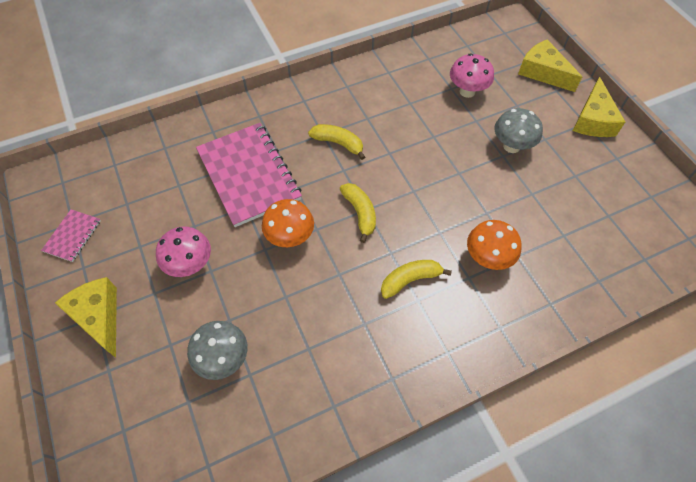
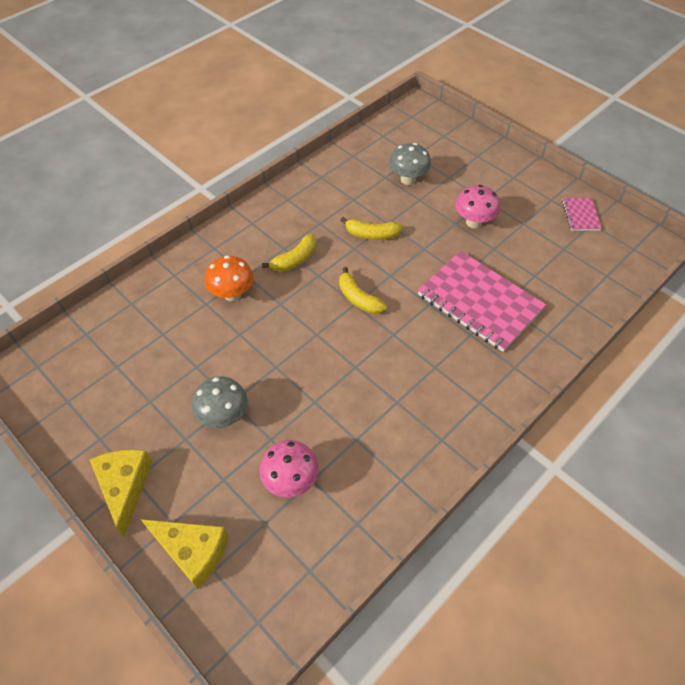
camera: 160 degrees right, 5 degrees down
(99, 317) = (510, 177): yellow cheese -> none
(290, 237) = (408, 262): orange mushroom -> none
(338, 143) = (413, 361): yellow banana -> yellow banana (371, 234)

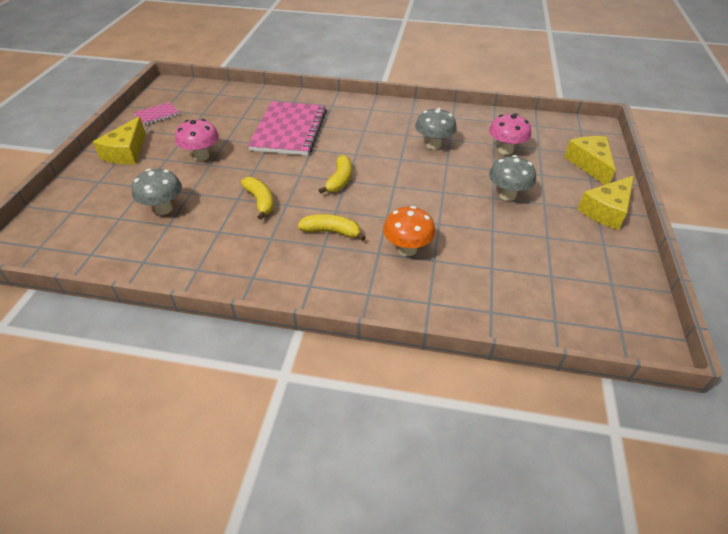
camera: 125 degrees left, 10 degrees down
(357, 414) = (433, 145): none -> grey mushroom
(516, 180) = (126, 152): none -> yellow cheese

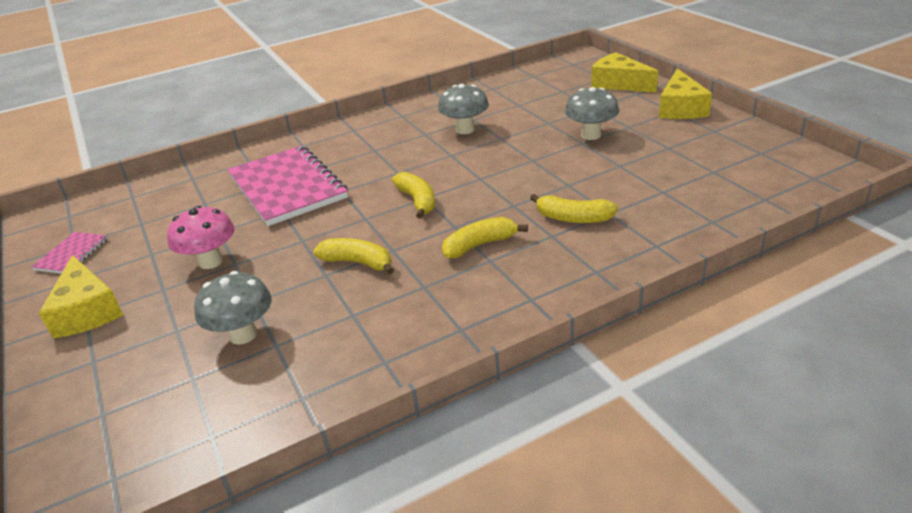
camera: 35 degrees left, 10 degrees down
(407, 249) = (573, 218): orange mushroom -> yellow banana
(505, 150) = (536, 104): pink mushroom -> none

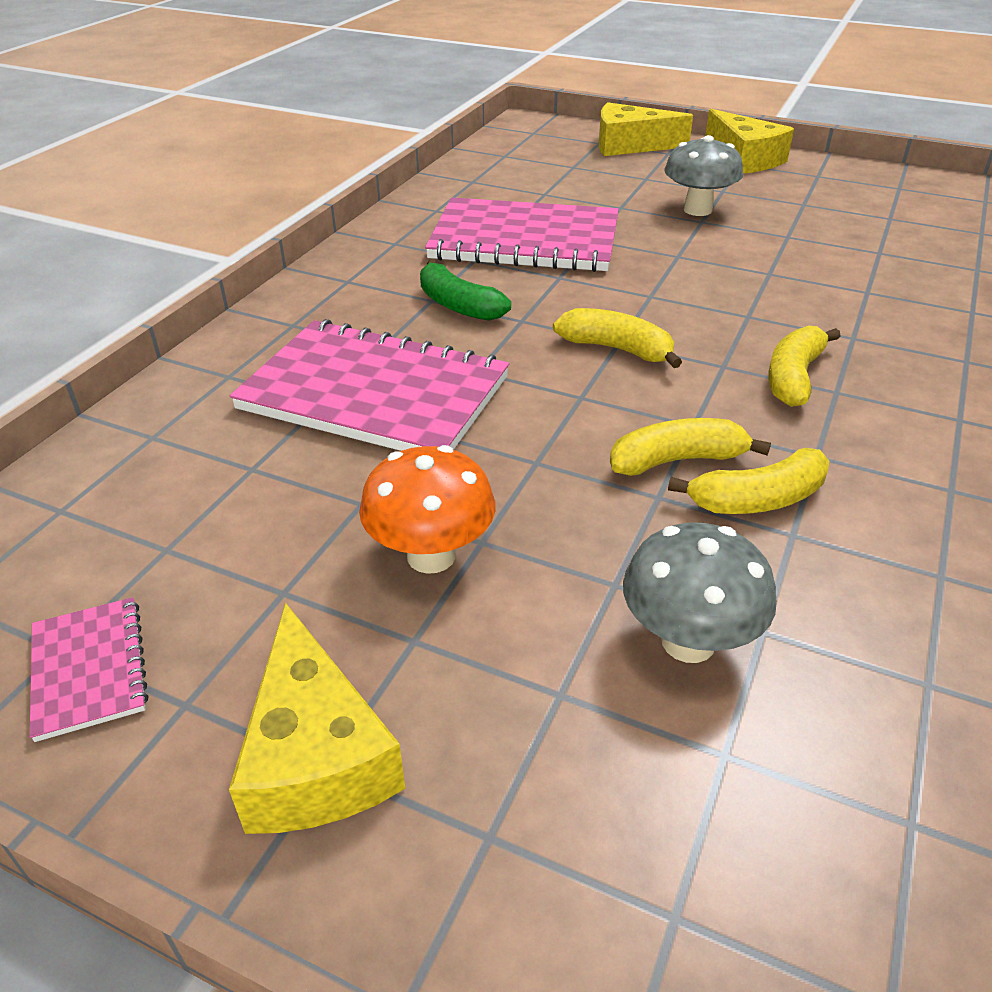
camera: 40 degrees left, 5 degrees up
(87, 311) = (316, 754): yellow cheese -> yellow cheese turned 45 degrees clockwise
(211, 261) = (431, 556): pink mushroom -> orange mushroom
(381, 156) = (458, 305): none -> green banana
(465, 130) = (525, 240): grey mushroom -> pink notebook
(573, 218) = (841, 309): yellow banana -> yellow banana (757, 499)

